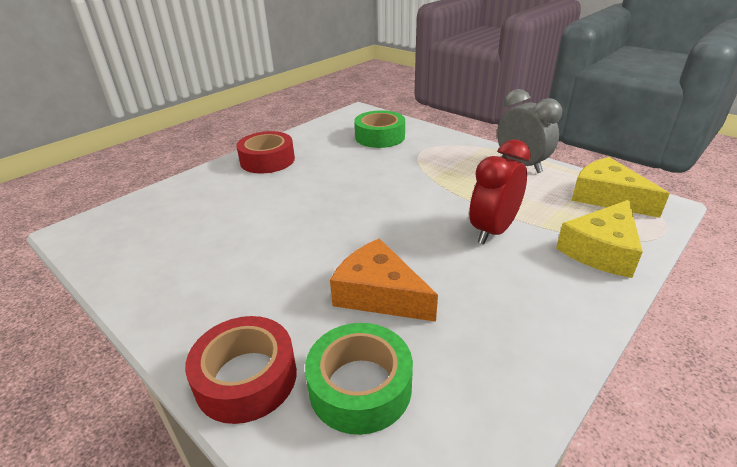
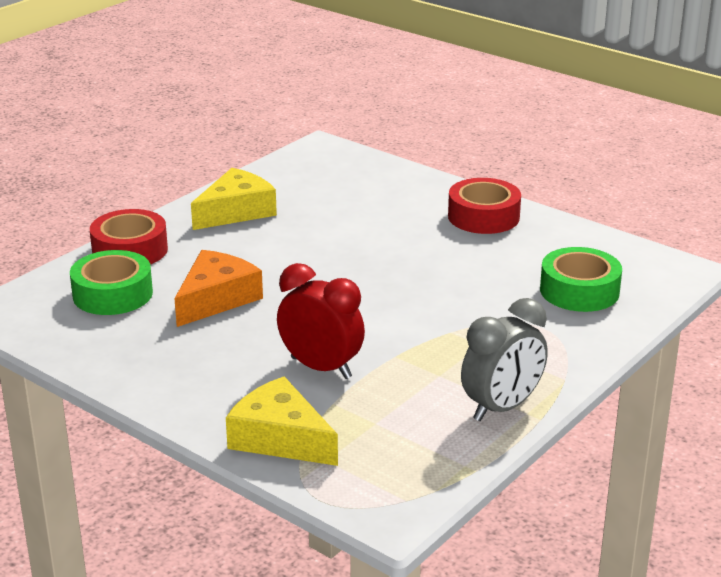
camera: 85 degrees right, 5 degrees down
(607, 197) = (409, 469): yellow cheese -> yellow cheese (236, 211)

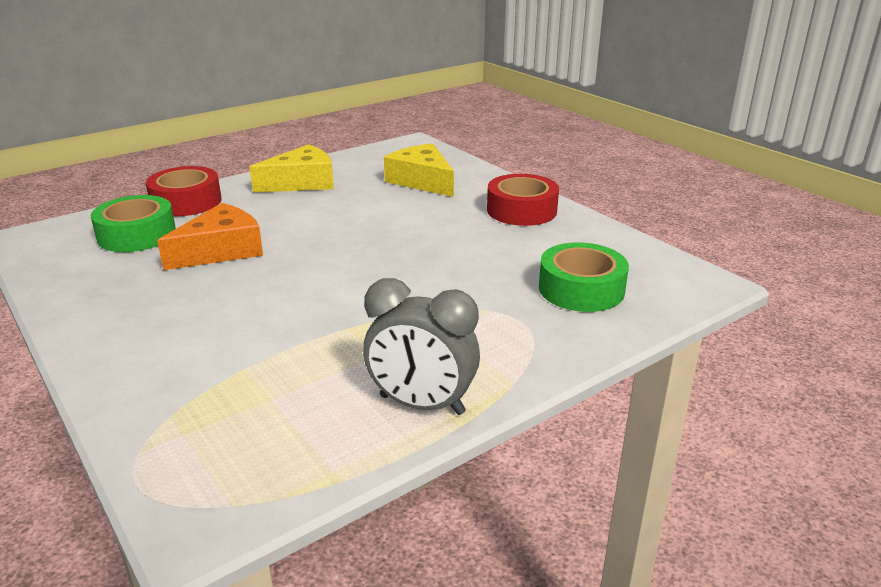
camera: 15 degrees right, 0 degrees up
(280, 438) = (158, 399): yellow cheese -> yellow cheese (422, 181)
(321, 368) = (262, 329): red clock -> none
(502, 408) = (422, 405): grey clock -> grey clock turned 45 degrees clockwise

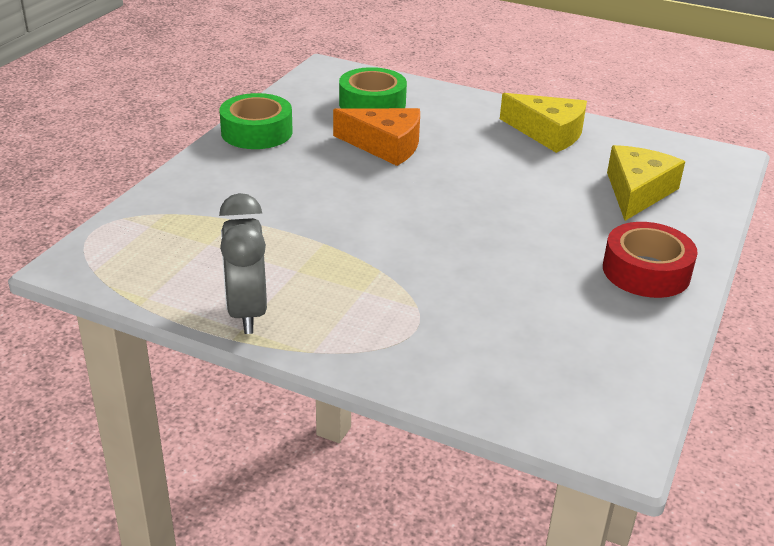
camera: 60 degrees right, 5 degrees up
(186, 202) = (446, 99): red tape -> none
(581, 289) = (510, 353): green tape -> green tape (257, 132)

